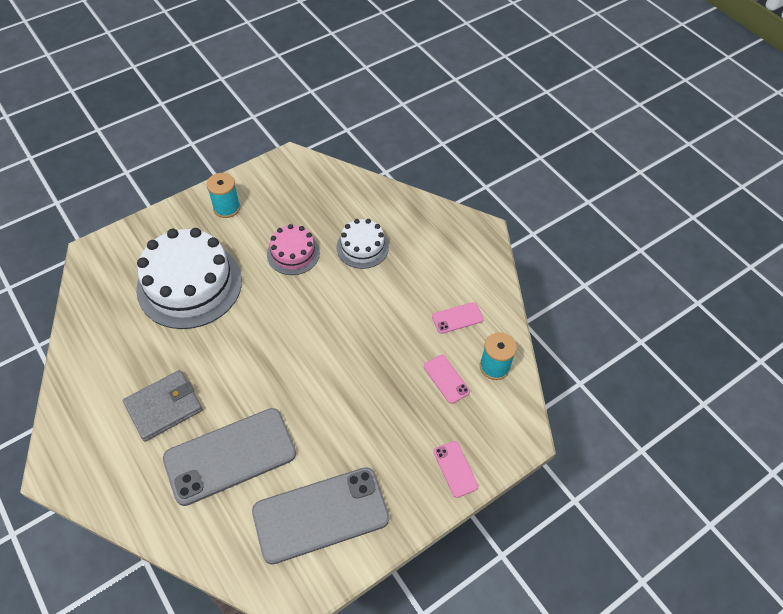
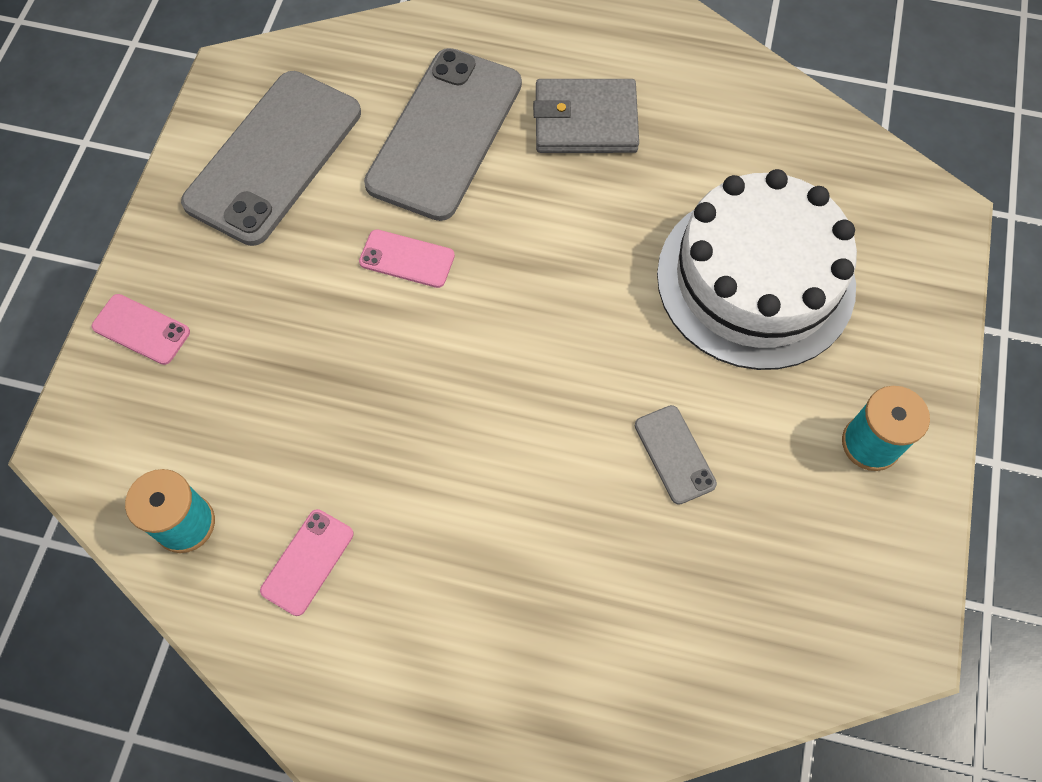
camera: 140 degrees right, 10 degrees up
(164, 407) = (585, 121): grey wallet -> grey wallet turned 75 degrees clockwise
(293, 253) = (674, 454): pink cake -> grey phone
(362, 247) = (580, 564): white cake -> none
(446, 379) = (247, 443): pink phone -> pink phone (407, 259)

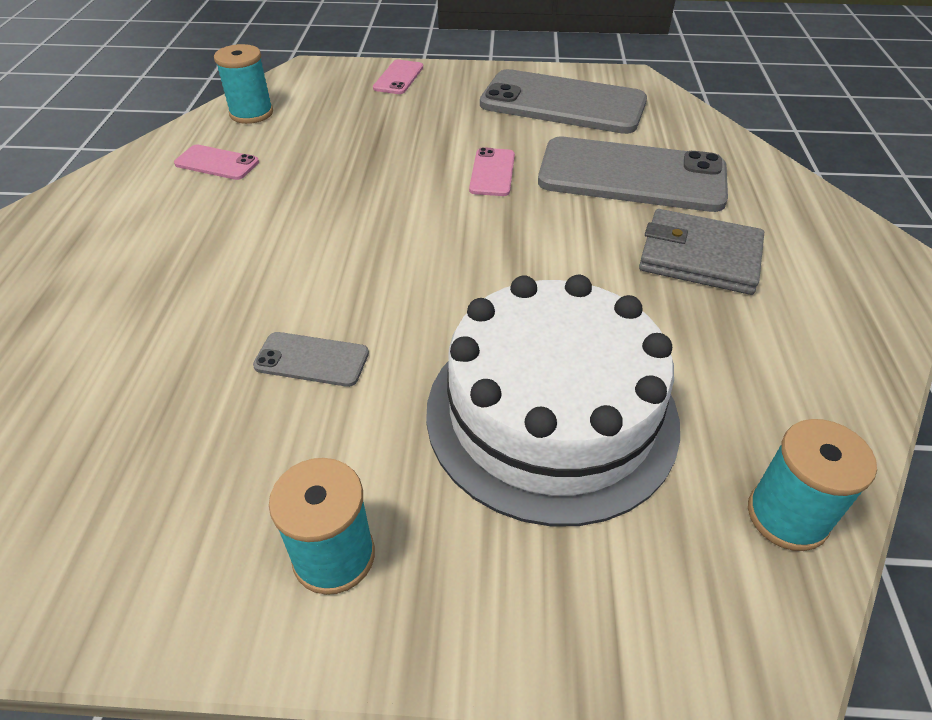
camera: 80 degrees right, 20 degrees down
(585, 121) = (699, 257): grey wallet -> grey wallet turned 60 degrees counterclockwise
(674, 454) = (312, 360): grey phone -> grey phone turned 45 degrees clockwise
(854, 164) = (787, 516): none -> turquoise spool

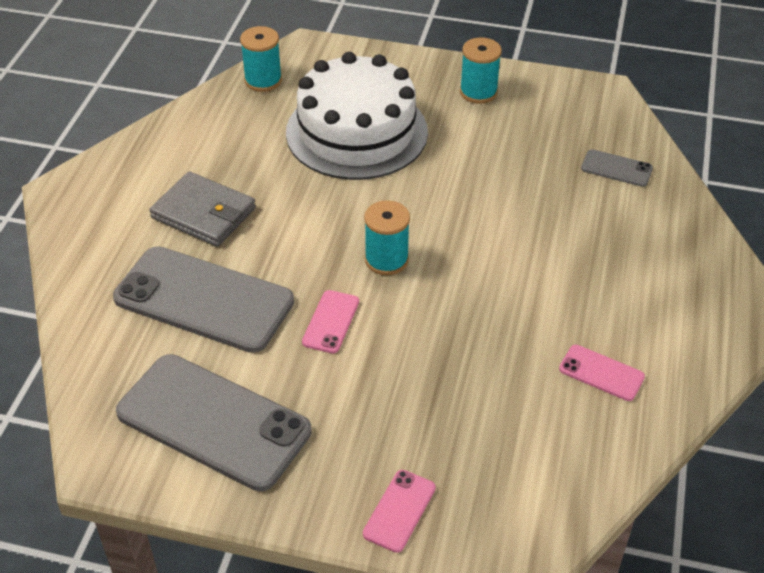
camera: 170 degrees left, 0 degrees up
(251, 113) = (582, 456): turquoise spool -> turquoise spool (386, 260)
(312, 360) = (493, 177): grey phone -> grey phone (616, 168)

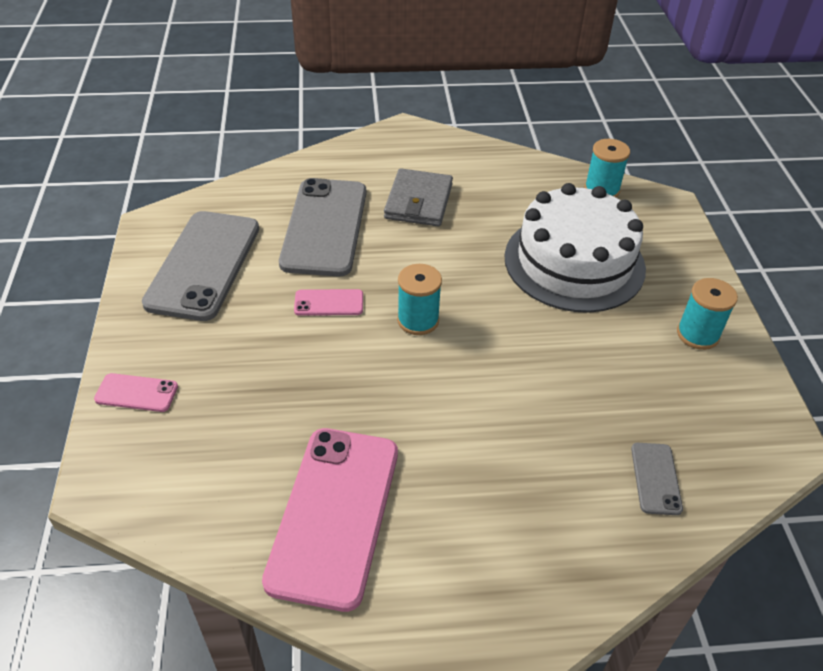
camera: 70 degrees right, 0 degrees up
(601, 373) = (334, 514): pink phone -> pink phone, size x2.26

